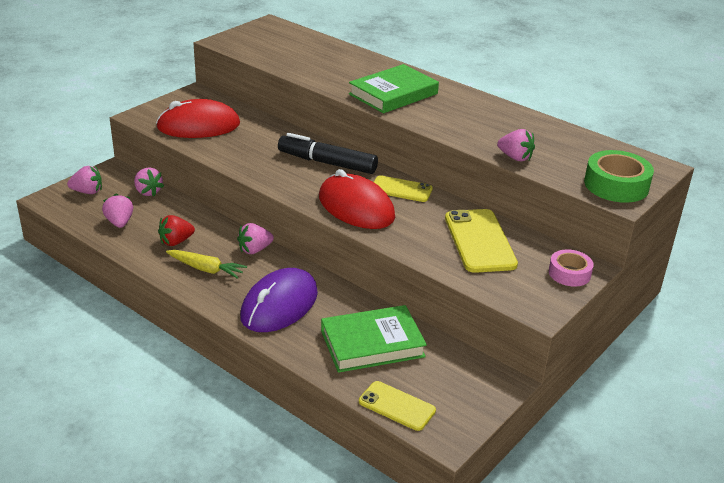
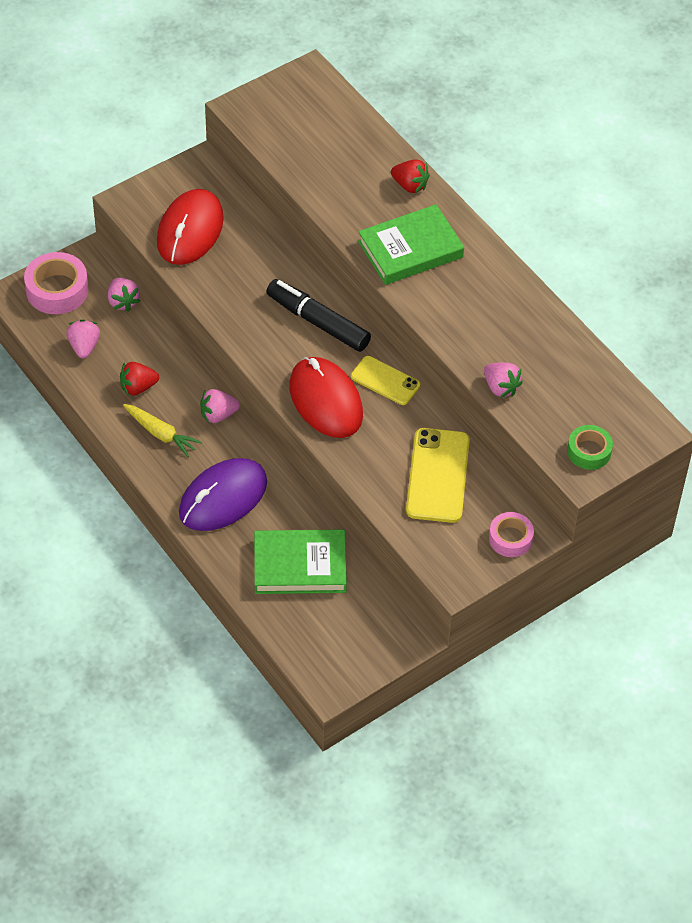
camera: 15 degrees right, 20 degrees up
(87, 192) = (57, 290): pink strawberry -> pink tape
(198, 126) = (190, 230): red mouse -> red mouse turned 75 degrees counterclockwise
(374, 64) = (410, 185): none -> red strawberry
(397, 406) = (297, 643): yellow phone -> none
(616, 185) = (589, 451): green tape -> green tape, size x0.64

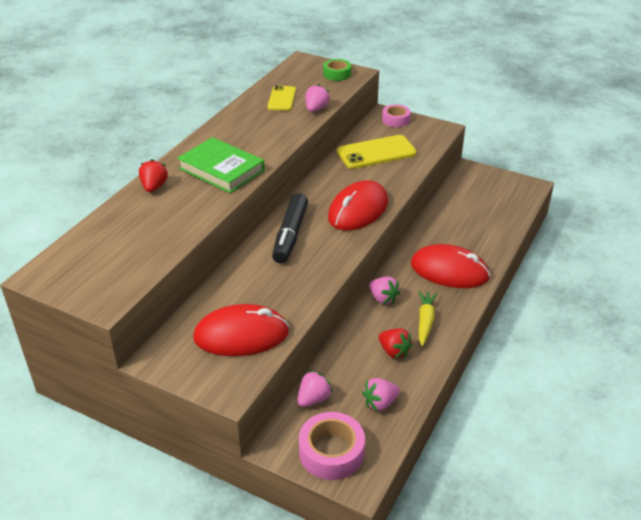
camera: 115 degrees left, 15 degrees down
(223, 498) = (449, 271): purple mouse -> red mouse
(300, 565) = (466, 222): green book -> none
(385, 381) = (319, 191): yellow phone -> yellow phone (282, 99)

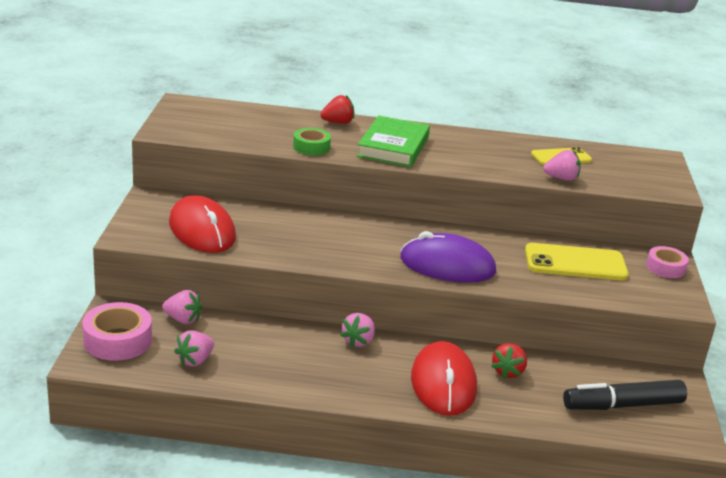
camera: 65 degrees right, 10 degrees down
(290, 235) = (370, 232): black marker -> black marker (623, 405)
(337, 74) = (656, 181): green tape -> green tape (311, 147)
(358, 210) = (447, 265): red mouse -> purple mouse
(376, 152) = (575, 263): yellow phone -> yellow phone turned 45 degrees counterclockwise
(380, 403) = (195, 360): pink strawberry -> pink strawberry turned 90 degrees counterclockwise
(394, 351) = (276, 359): red strawberry -> red strawberry (508, 372)
(425, 321) = (339, 375): yellow carrot -> none

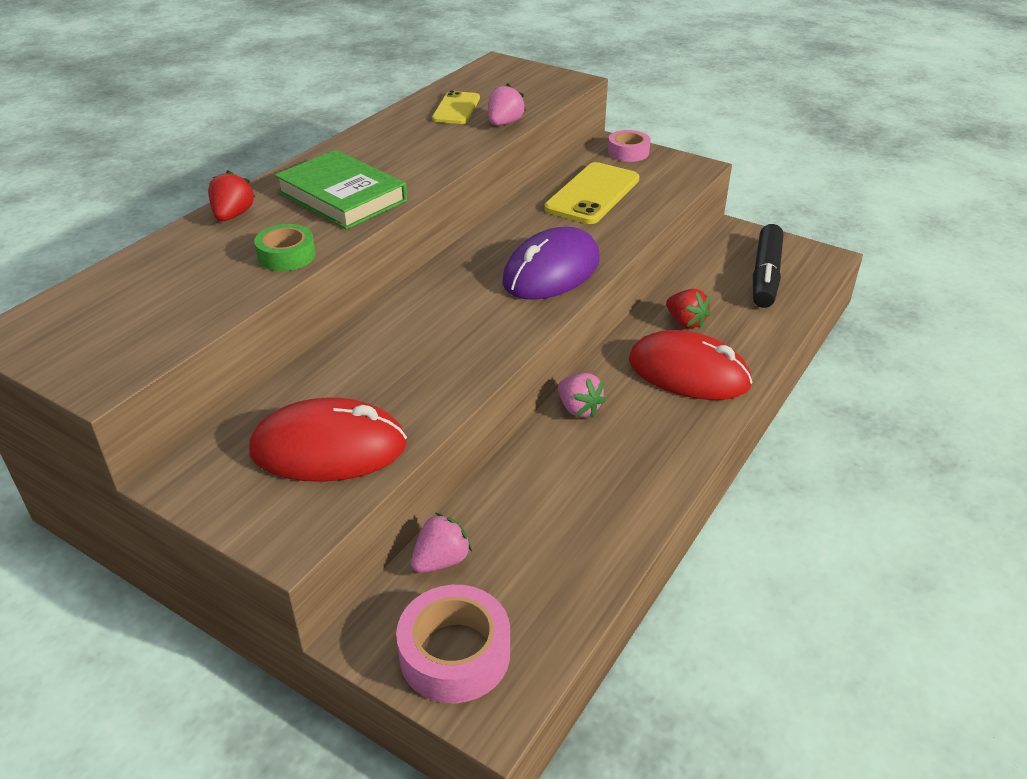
camera: 60 degrees left, 10 degrees up
(195, 360) = (549, 575): pink strawberry -> none

